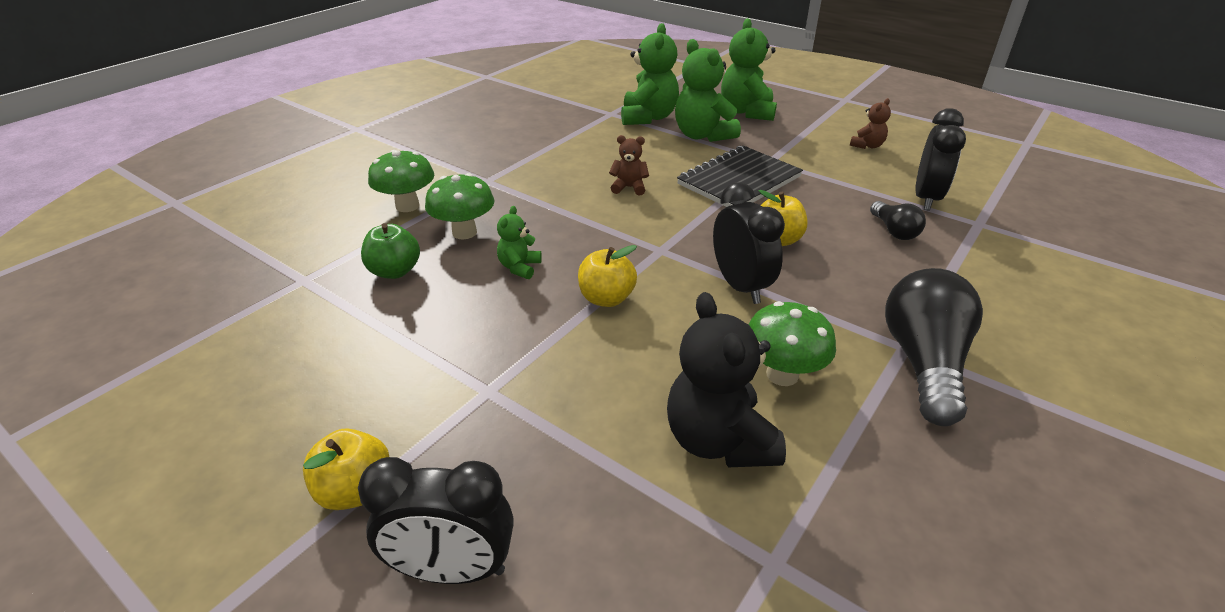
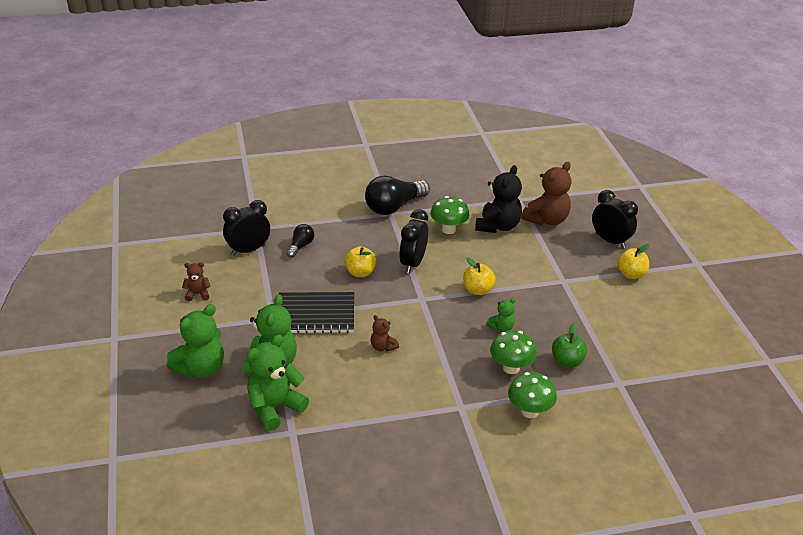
camera: 140 degrees left, 0 degrees up
(649, 535) = (546, 220): none -> brown teddy bear

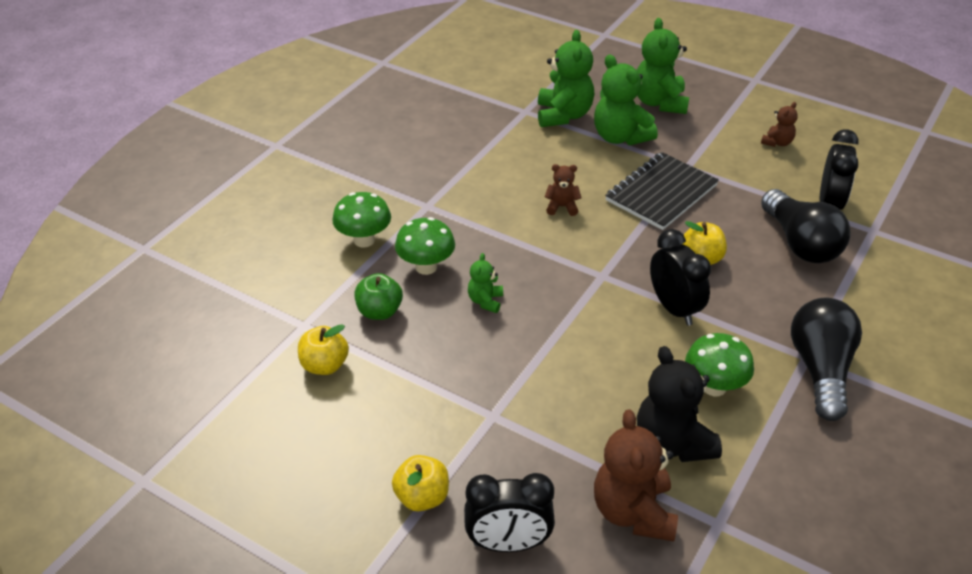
camera: 135 degrees right, 5 degrees up
(300, 246) = (800, 243): black light bulb -> black light bulb, size x1.92
(477, 290) = (566, 327): yellow apple -> yellow apple (324, 365)

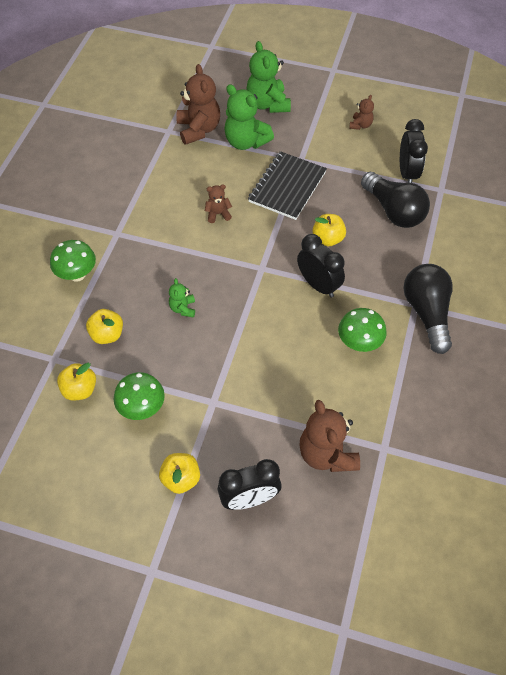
camera: 15 degrees left, 15 degrees up
(379, 311) = (107, 335): green apple -> yellow apple
(426, 267) = (131, 288): green mushroom -> green mushroom (142, 408)
(563, 115) = (198, 129): green teddy bear -> brown teddy bear
(672, 442) = (341, 394): black teddy bear -> none

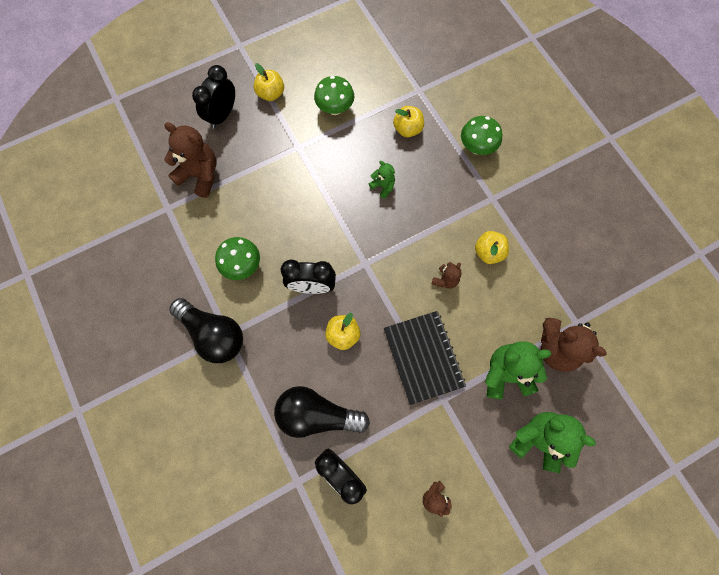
camera: 135 degrees right, 15 degrees up
(80, 389) = (382, 88): yellow apple -> yellow apple (488, 252)

